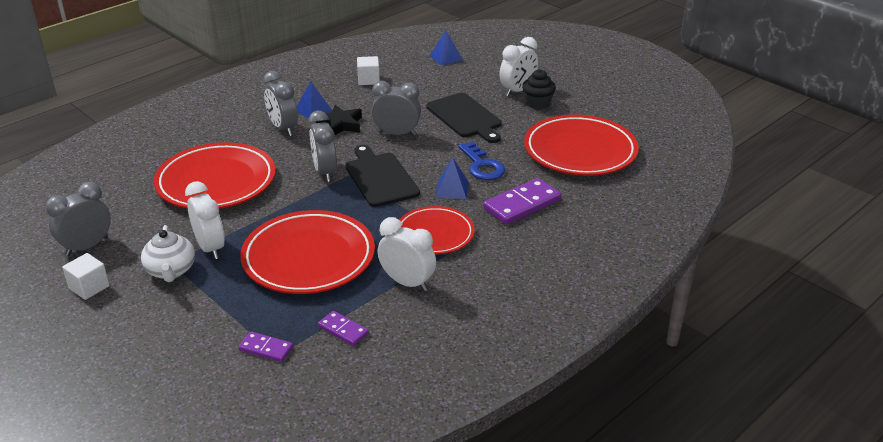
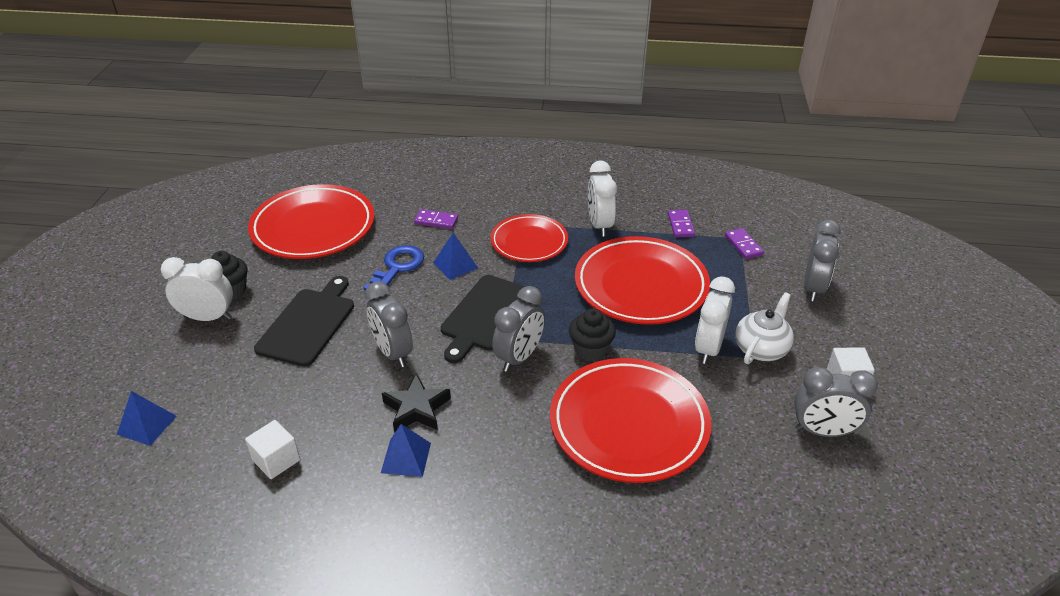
camera: 130 degrees left, 5 degrees up
(283, 128) = (474, 453): grey clock -> grey clock (813, 288)
(288, 201) = (590, 349): none -> black cupcake
(522, 204) = (436, 221): purple domino -> purple domino, size x0.55

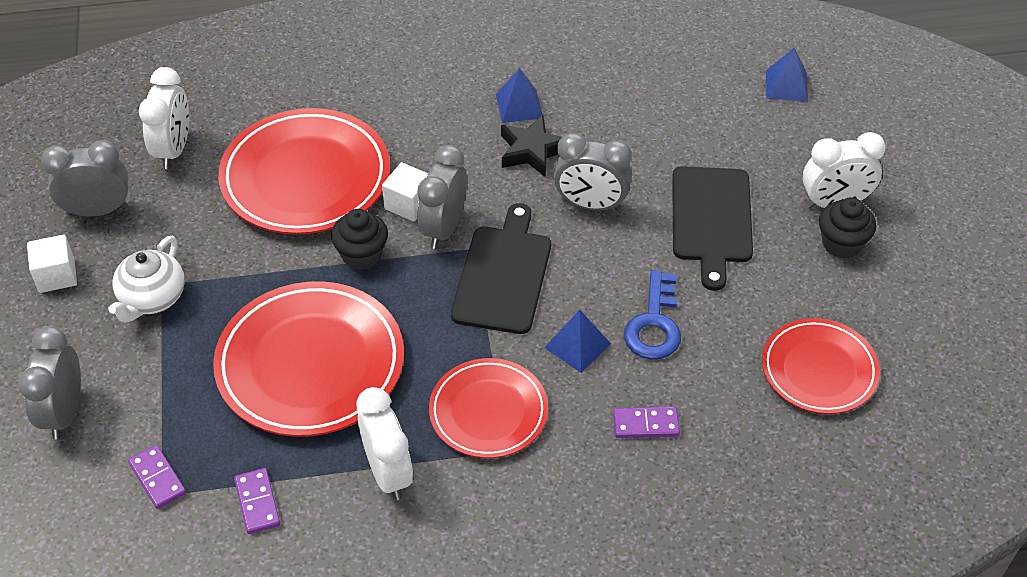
camera: 165 degrees right, 10 degrees up
(276, 460) = (639, 81): white cube -> white cube (408, 204)
(313, 227) = (819, 370): red plate -> red plate, size x0.62
(393, 352) = (591, 205): grey clock -> grey clock turned 150 degrees clockwise
(708, 348) = (218, 285): white clock -> white clock (173, 150)

